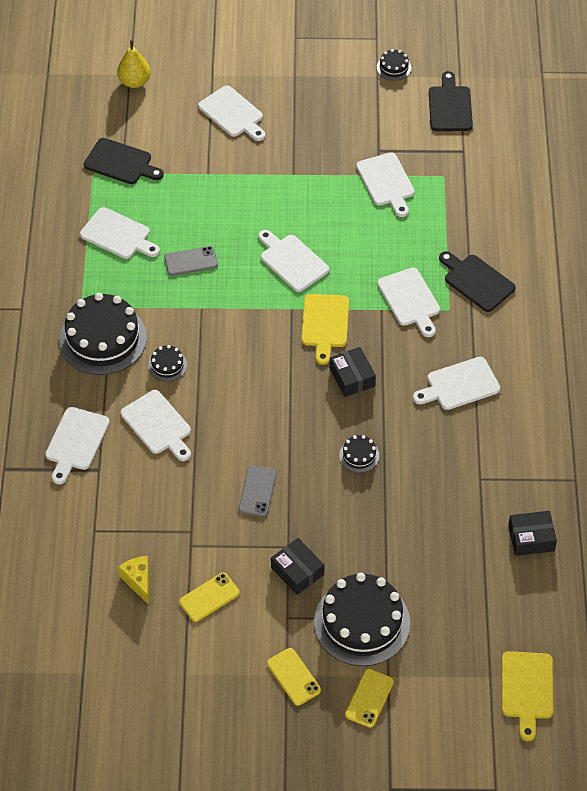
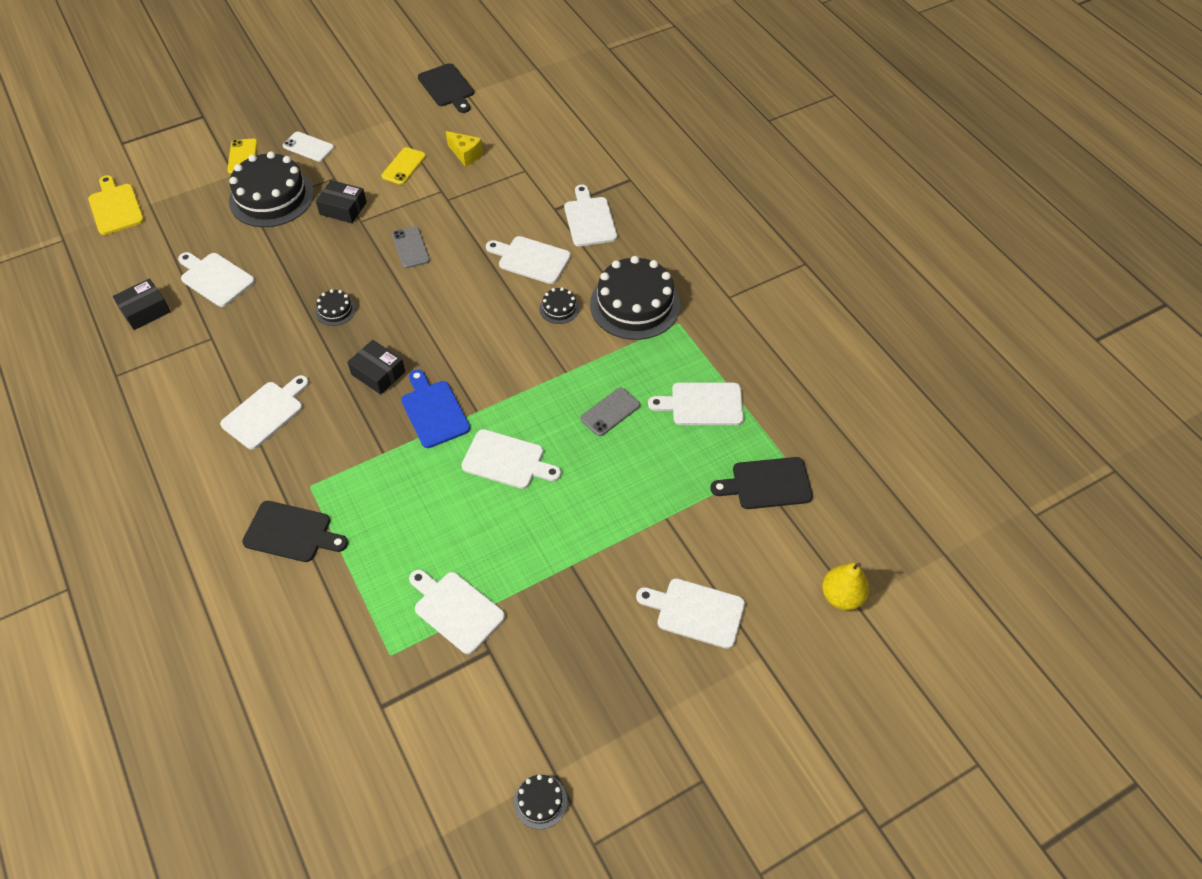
camera: 150 degrees right, 0 degrees up
(293, 677) = (308, 147): yellow phone -> white phone
(325, 324) = (433, 411): yellow cutting board -> blue cutting board
(410, 300) = (357, 477): white cutting board -> white cutting board (215, 278)
(450, 106) = (431, 773): black cutting board -> black cutting board (447, 87)

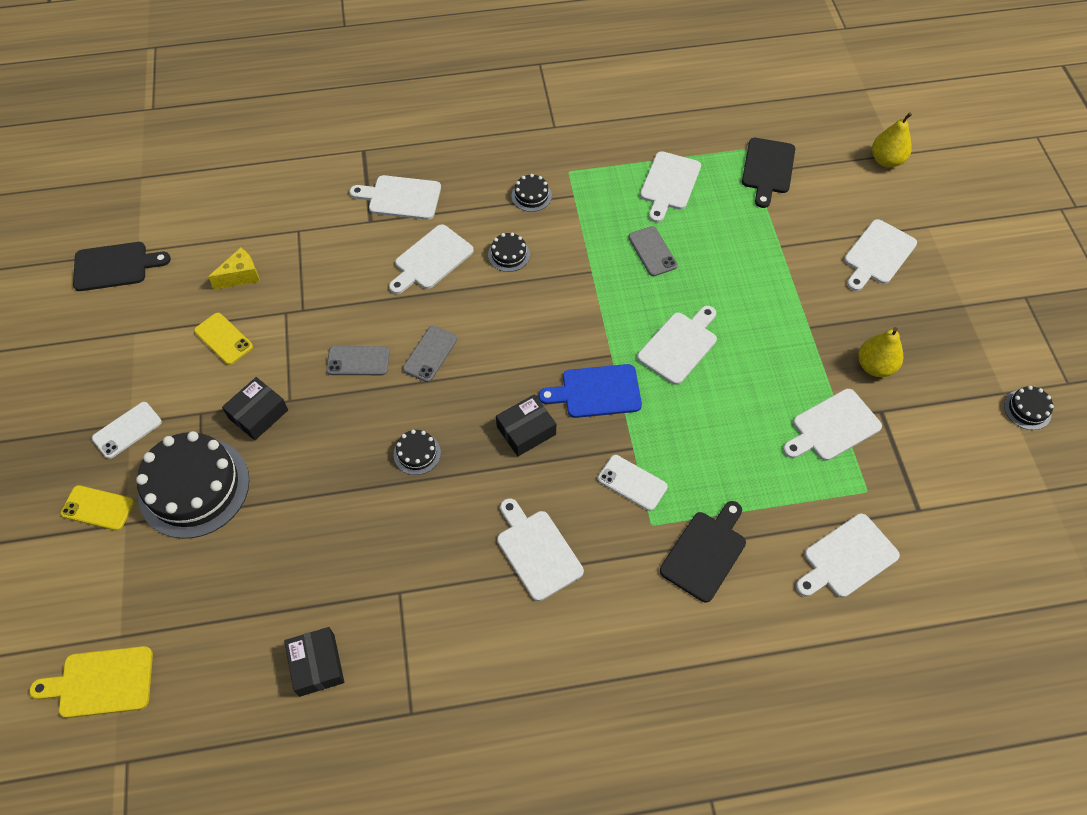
camera: 70 degrees left, 5 degrees up
(215, 278) = (302, 574): white cutting board -> white cutting board (847, 558)
(347, 461) = (632, 483): none -> white phone
(433, 289) = (430, 354): none -> grey phone
(544, 635) = (875, 366): none -> yellow pear
(635, 304) = (531, 196): black cake -> black cake, size x0.44

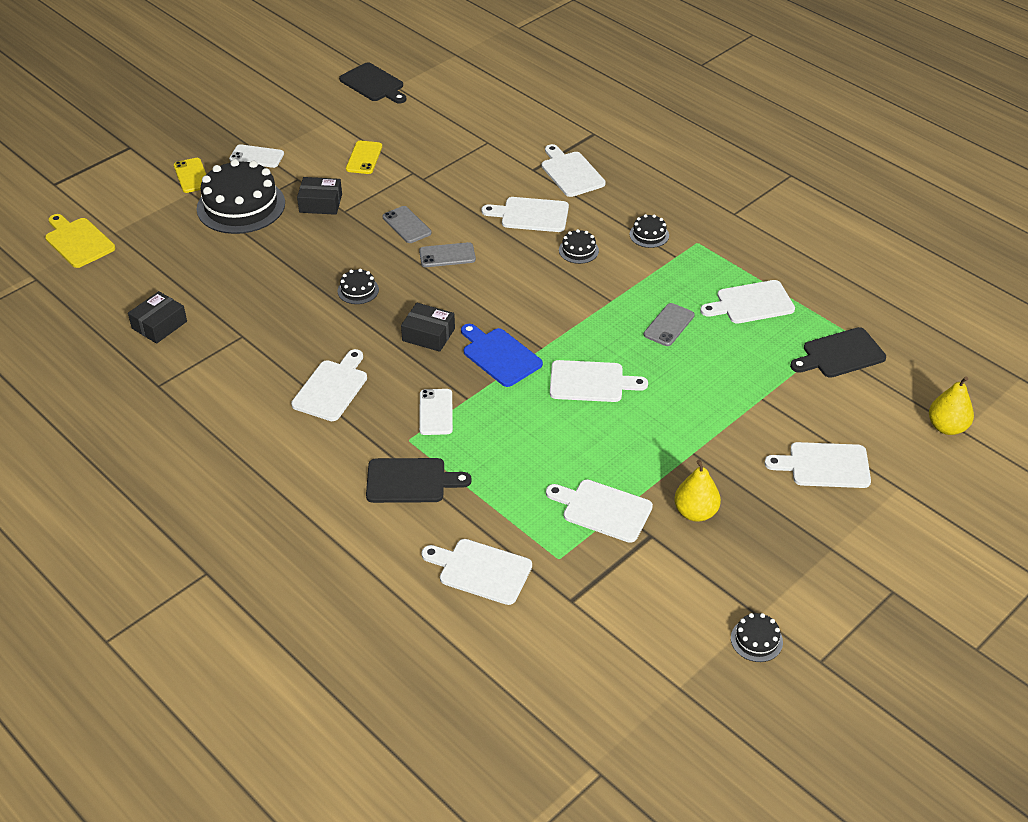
camera: 55 degrees right, 15 degrees down
(241, 276) = (422, 138): yellow cheese -> none

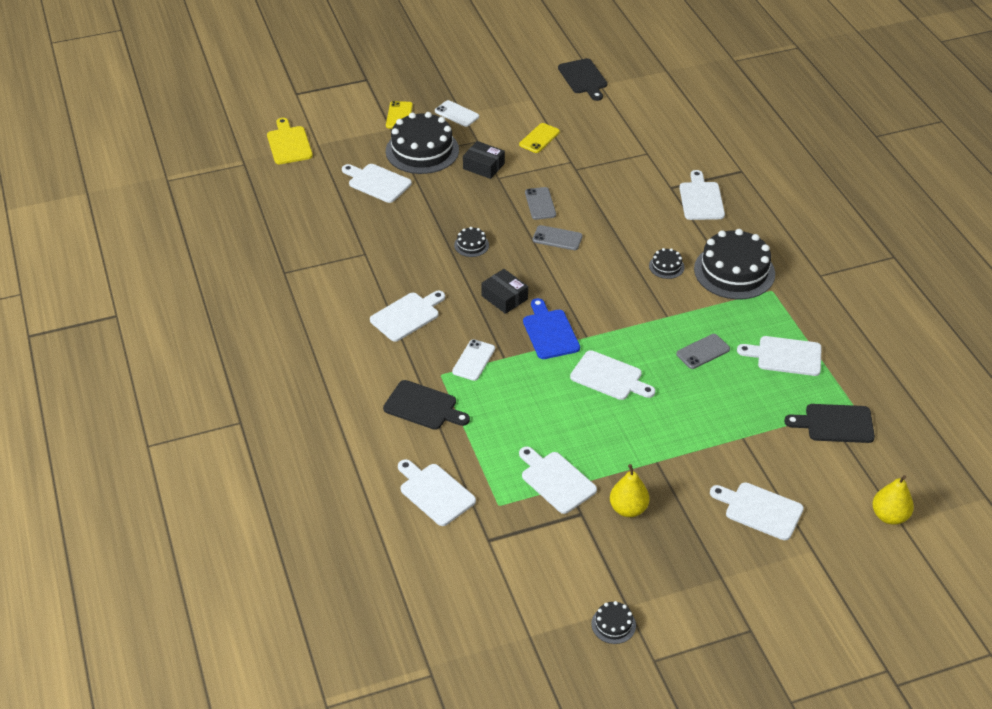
camera: 25 degrees right, 0 degrees up
(159, 325) = (310, 226): black box -> none
(531, 215) = (645, 225): white cutting board -> white cutting board (377, 182)
(649, 235) = (734, 271): black cake -> black cake, size x2.27

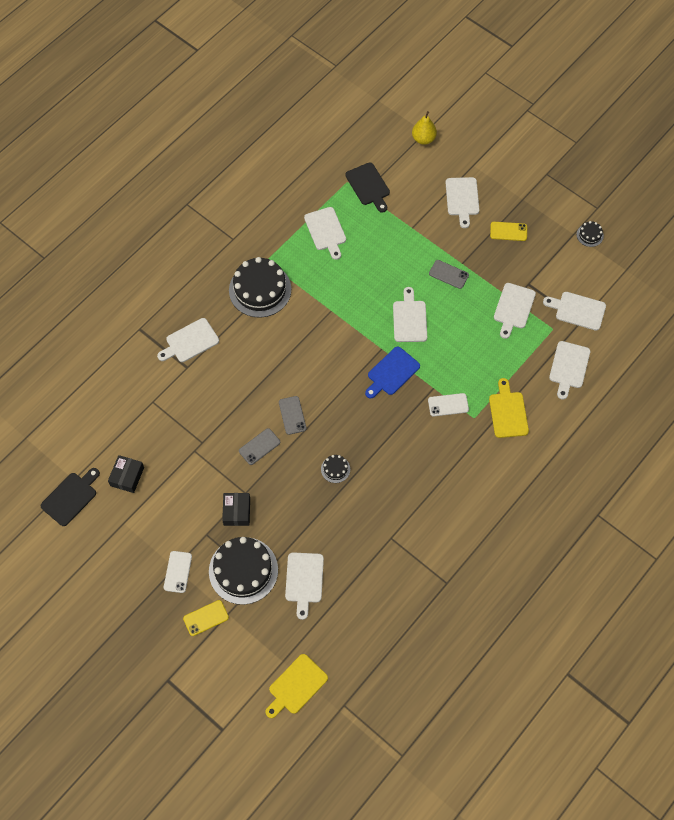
camera: 120 degrees left, 20 degrees up
(407, 315) = (434, 470): white cutting board -> white cutting board (577, 310)
(423, 406) = (508, 412): black cutting board -> yellow cutting board
(504, 297) = (376, 417): black box -> black box (127, 476)
(539, 138) = (176, 489): yellow phone -> yellow phone (508, 231)
(628, 509) = (508, 262): yellow pear -> none
(666, 266) = (280, 332): black cake -> none
(703, 352) = (351, 277): grey phone -> grey phone (448, 274)

